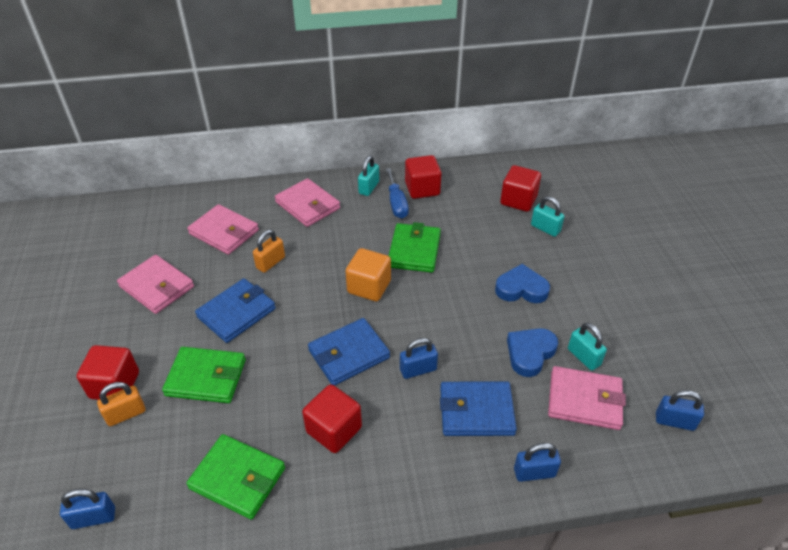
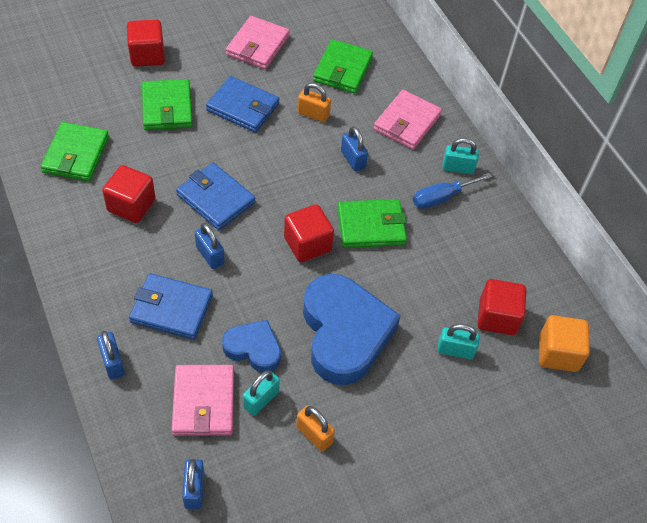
camera: 70 degrees right, 10 degrees up
(93, 518) = (33, 84): blue padlock -> blue padlock (353, 159)
(126, 414) = (122, 71): orange padlock -> orange padlock (314, 434)
(224, 232) = (342, 69): pink wallet -> green wallet
(369, 287) = (305, 197): orange cube -> orange cube (558, 353)
(422, 189) = (477, 217): red cube -> red cube (307, 244)
(476, 411) = (171, 309): blue wallet -> blue wallet turned 60 degrees counterclockwise
(521, 289) = (344, 333): blue heart -> blue heart, size x1.88
(545, 228) = (455, 350): turquoise padlock -> turquoise padlock turned 75 degrees clockwise

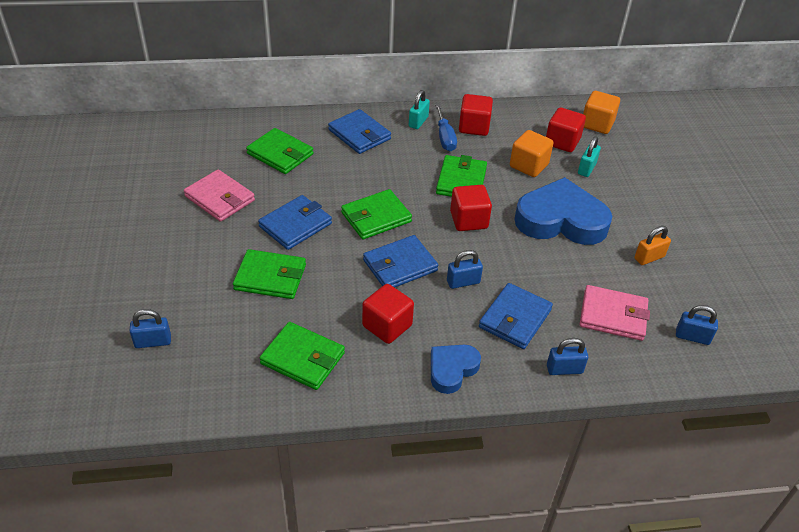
camera: 70 degrees left, 10 degrees down
(147, 55) = (188, 278): red cube -> red cube (474, 127)
(253, 348) = (566, 275): blue heart -> blue heart (452, 370)
(261, 399) = (615, 280): turquoise padlock -> none
(279, 165) = (376, 217): none -> green wallet
(313, 114) = (325, 183): orange padlock -> none
(353, 159) = (387, 173): blue padlock -> blue padlock (153, 342)
(407, 122) = (359, 134): pink wallet -> blue wallet
(431, 287) = (529, 165): none -> orange cube

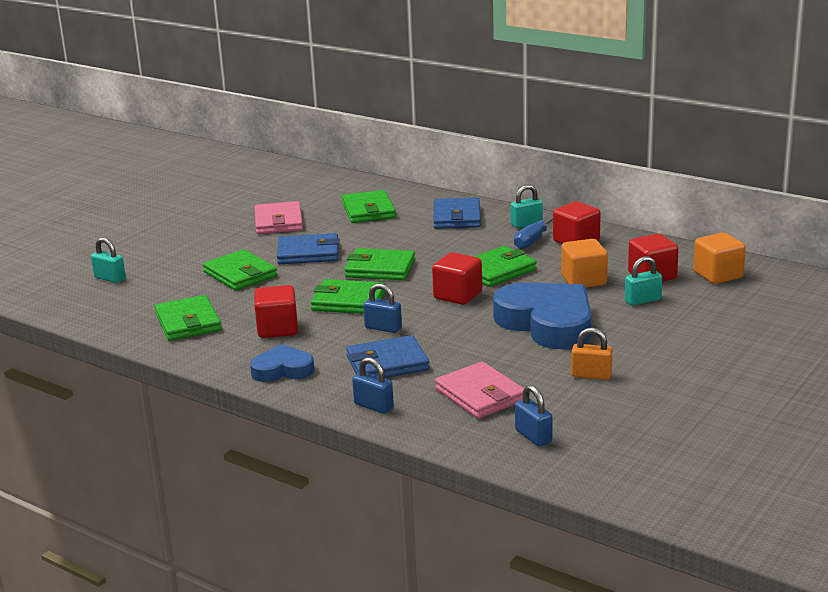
camera: 45 degrees right, 20 degrees down
(153, 342) = (110, 278): blue padlock -> turquoise padlock
(400, 265) = (348, 301): blue wallet -> green wallet

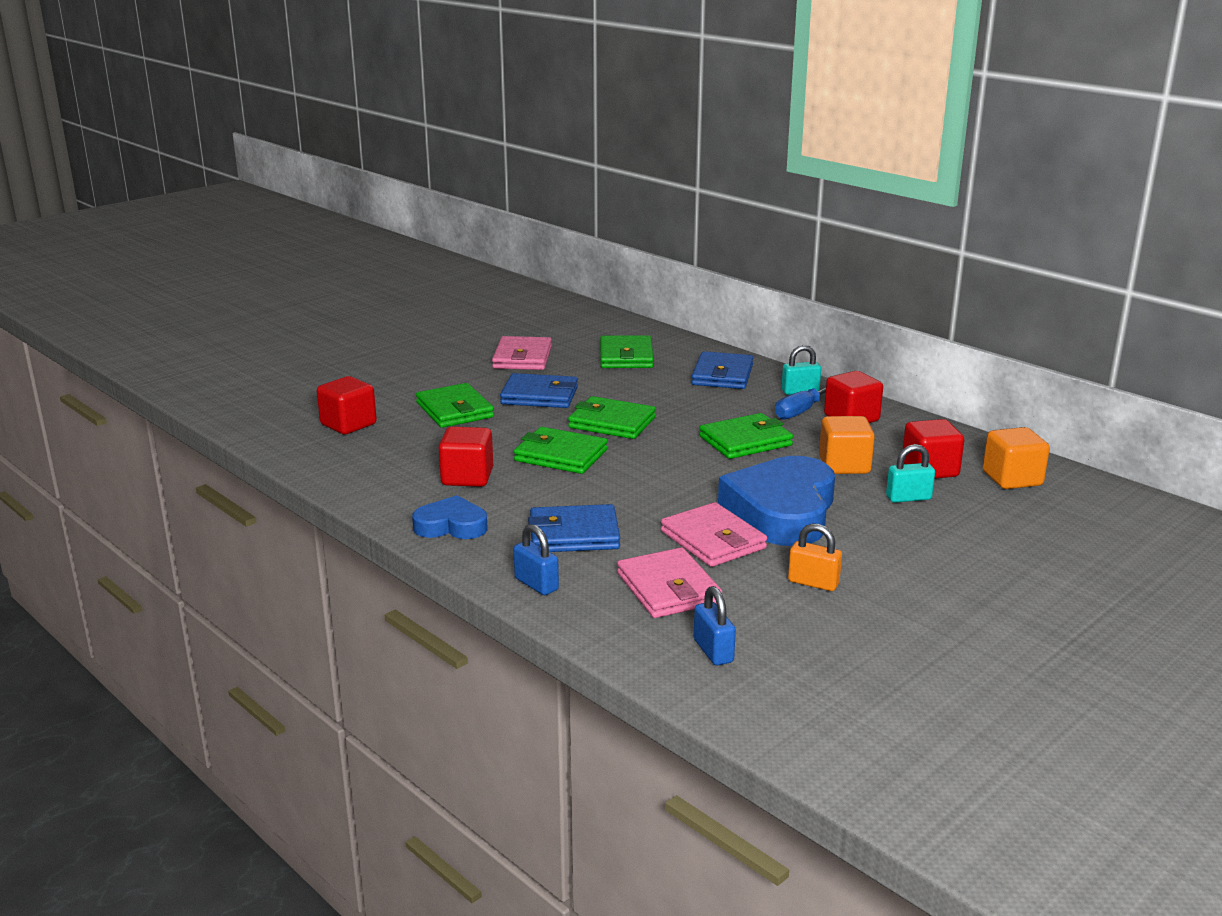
camera: 10 degrees right, 0 degrees up
(110, 278) = (314, 398): turquoise padlock -> none
(188, 322) = (373, 457): green wallet -> none
(383, 328) = (587, 491): blue padlock -> none
(458, 295) = (688, 464): red cube -> red cube (348, 424)
(501, 353) = (713, 540): none -> pink wallet
(547, 323) = (782, 511): blue heart -> blue heart turned 135 degrees counterclockwise

